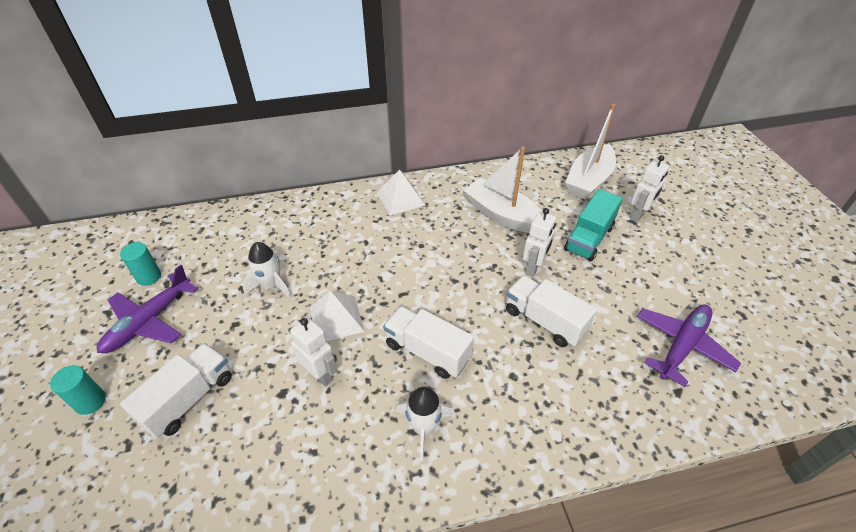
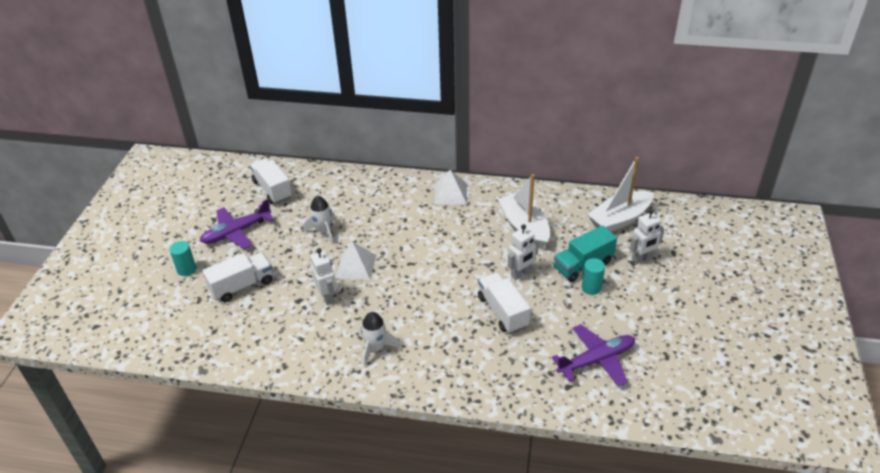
camera: 25 degrees right, 5 degrees down
(149, 277) = (247, 203): turquoise cylinder -> turquoise cylinder (591, 288)
(427, 351) = (405, 305): white truck -> white truck (272, 190)

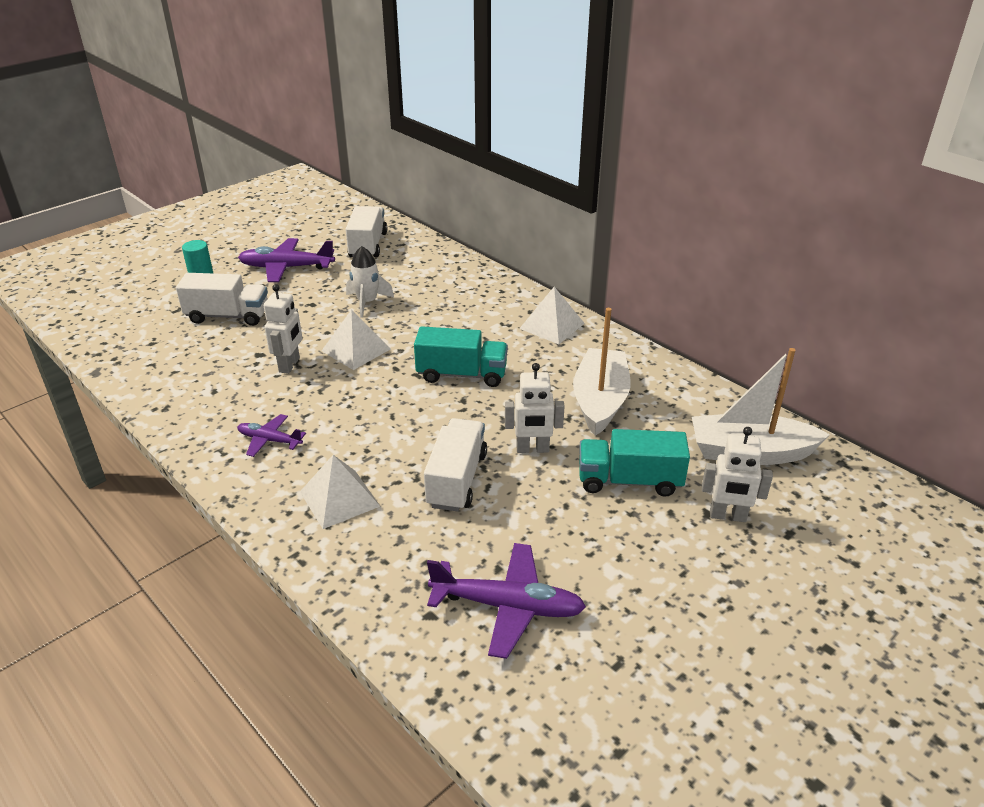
camera: 35 degrees right, 5 degrees down
(376, 348) = (270, 440): white rocket -> purple plane
(435, 250) = (462, 374): none -> turquoise truck
(456, 357) = (339, 499): none -> white pyramid
(591, 288) = (608, 513): turquoise cylinder -> none

